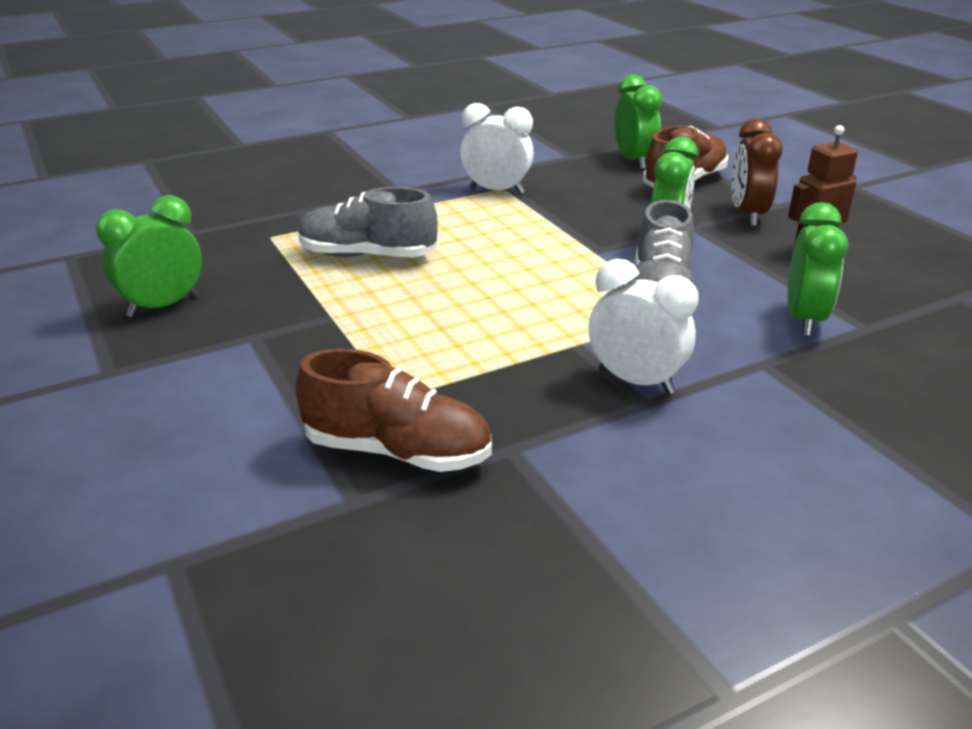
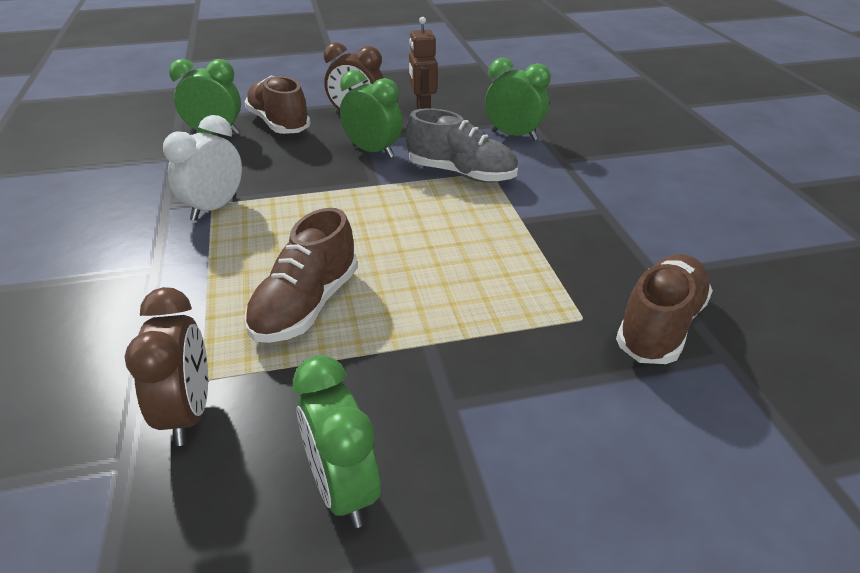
camera: 75 degrees left, 5 degrees up
(234, 240) = (188, 414): none -> brown clock
(367, 255) = (306, 306): grey shoe -> brown shoe
(636, 381) = (576, 207): white clock -> none

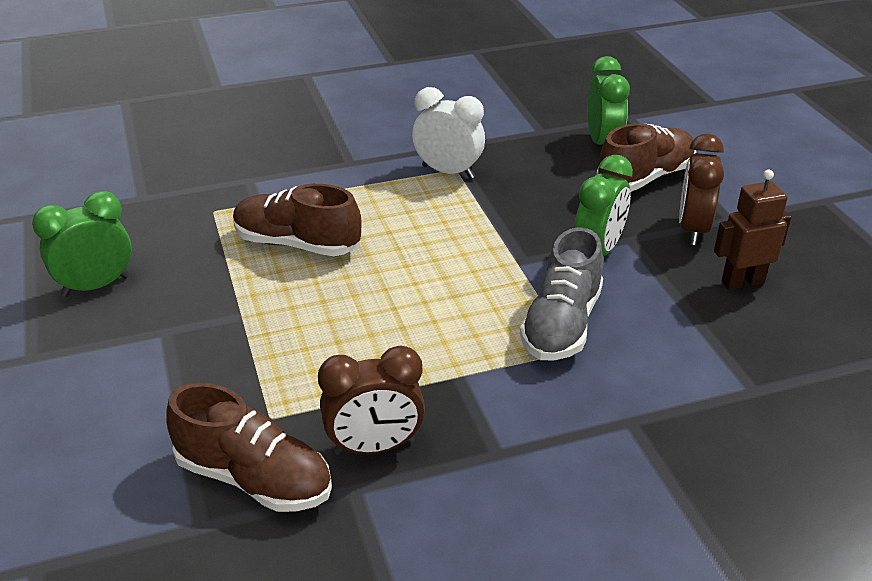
camera: 85 degrees right, 0 degrees up
(188, 414) = (179, 212): brown clock -> brown clock (374, 447)
(514, 135) = (694, 372): green clock -> none

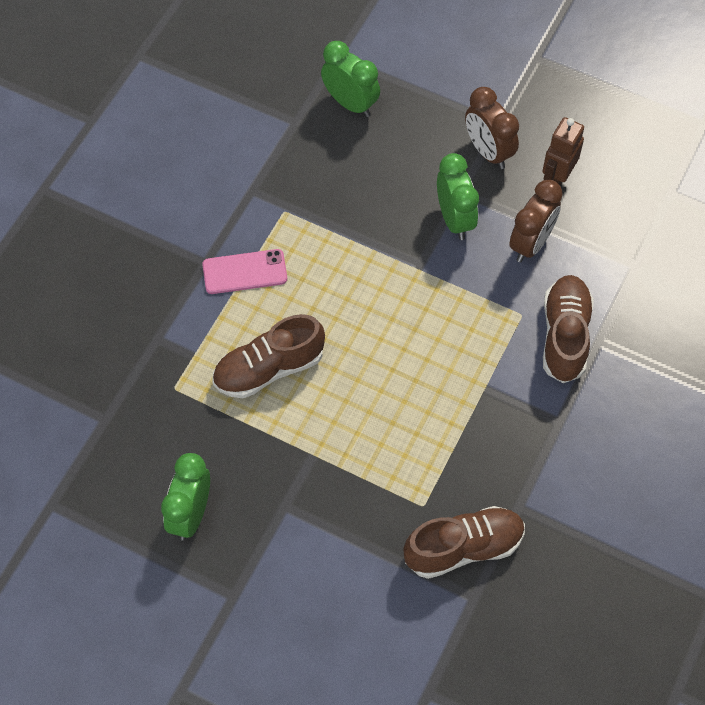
camera: 45 degrees left, 25 degrees up
(371, 183) = (244, 272): none -> pink phone
(374, 447) = (498, 474): brown clock -> brown clock (531, 243)
(448, 172) = (282, 218): white clock -> none
(561, 324) = (497, 300): grey shoe -> none
(645, 178) = (413, 121): brown shoe -> brown shoe (564, 336)

